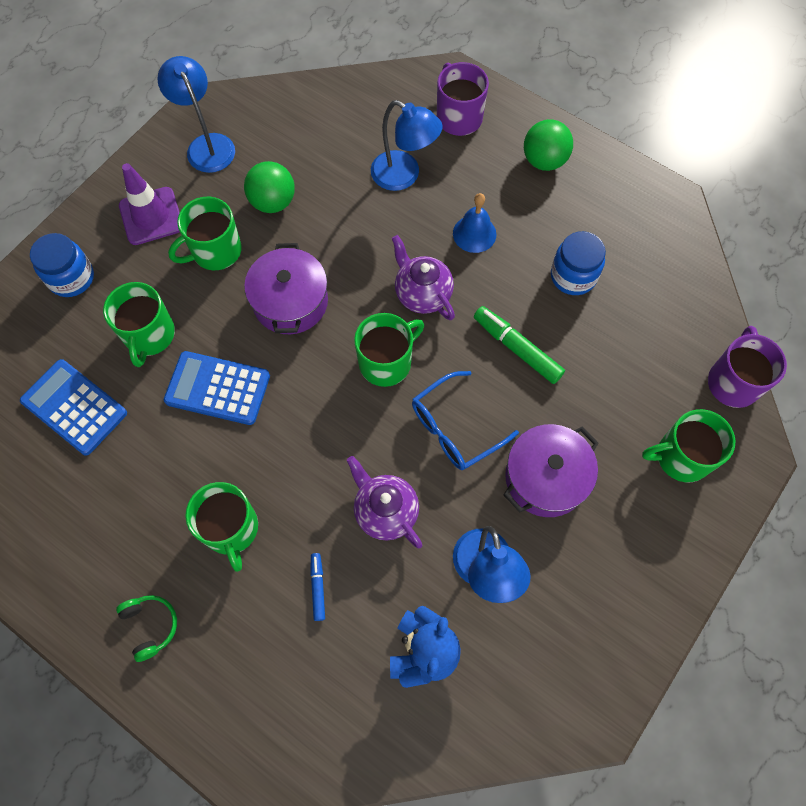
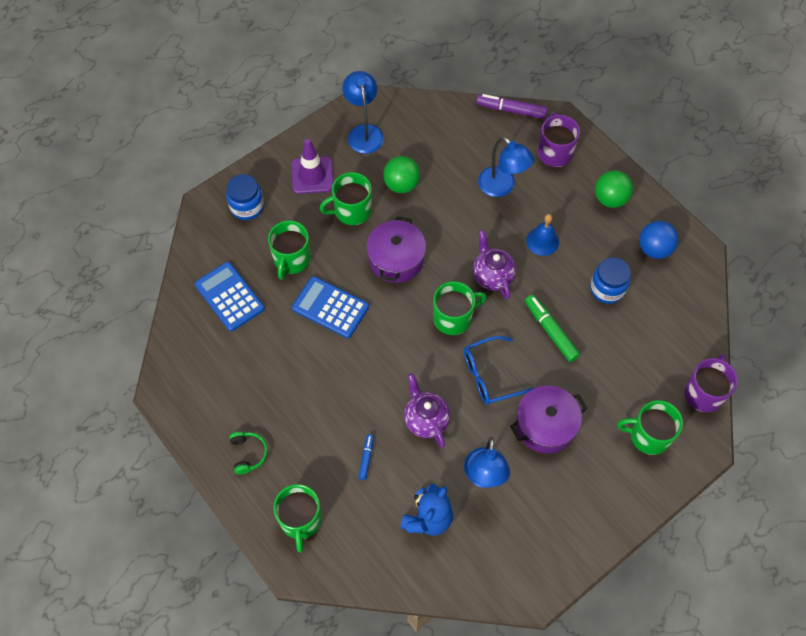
camera: 15 degrees right, 5 degrees down
(231, 529) = (317, 405): green mug -> green mug (300, 520)
(390, 77) = (511, 110): none -> purple marker
(616, 211) = (654, 249): none -> blue ball

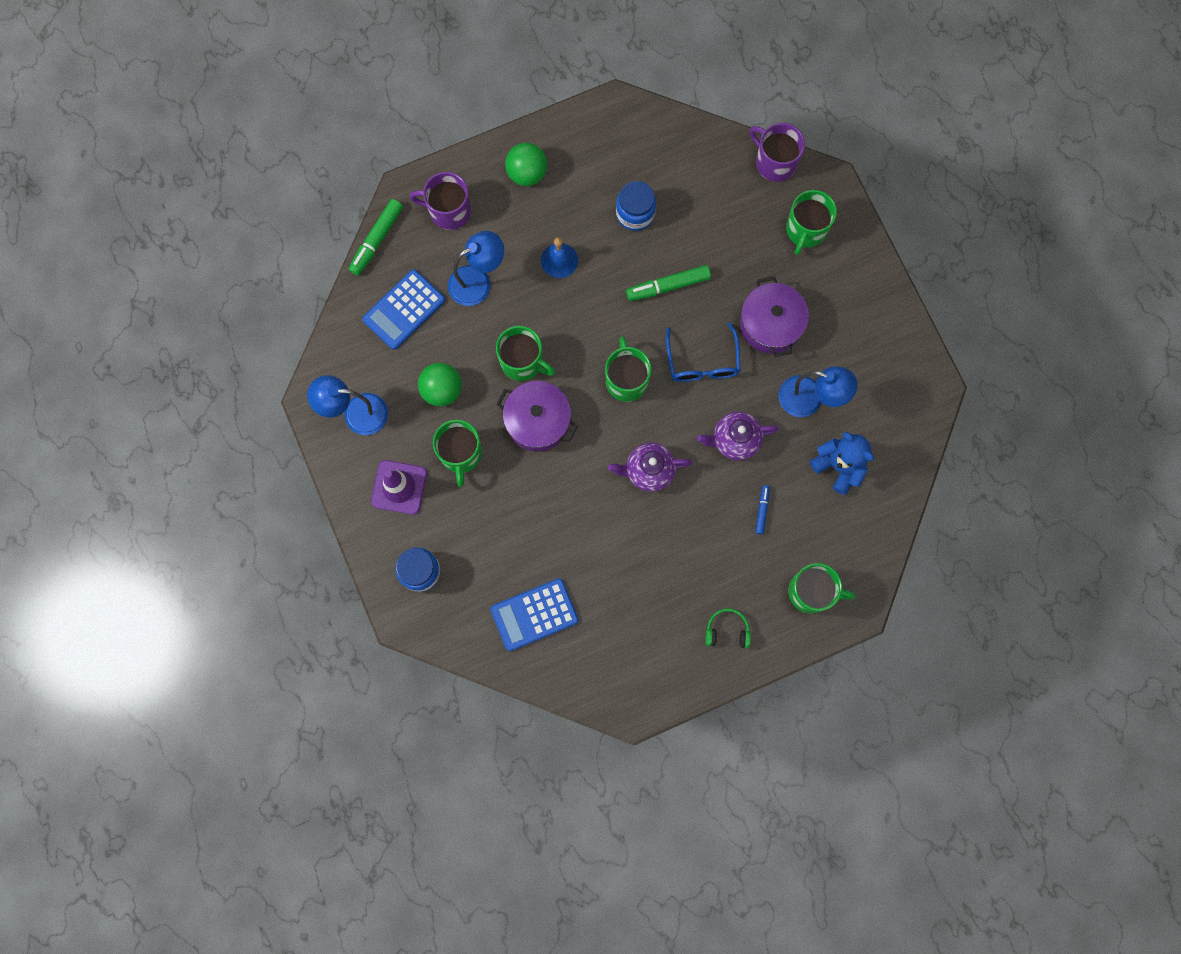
camera: 75 degrees left, 15 degrees up
(291, 259) = (506, 535): green mug -> green mug (523, 362)
(330, 307) = (578, 506): blue calculator -> blue calculator (404, 310)
(366, 458) = (762, 511): blue marker -> blue marker turned 75 degrees clockwise
(492, 276) = (587, 325): purple teapot -> purple teapot (648, 471)
(511, 110) = (377, 240): purple marker -> green marker
(654, 249) = (601, 150): blue ball -> none

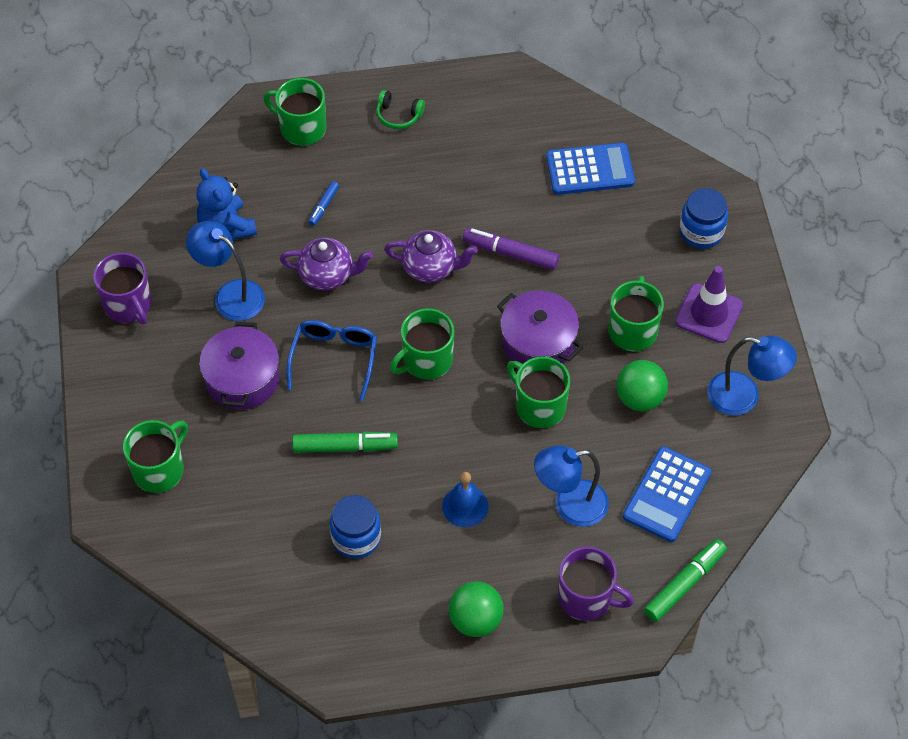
camera: 165 degrees left, 20 degrees down
(404, 310) = (666, 495): blue calculator -> blue calculator turned 150 degrees clockwise
(583, 504) = (511, 253): none -> purple marker
(626, 379) = (426, 360): green mug -> green mug turned 45 degrees clockwise
(774, 162) = (163, 557): purple mug -> purple mug (128, 305)

